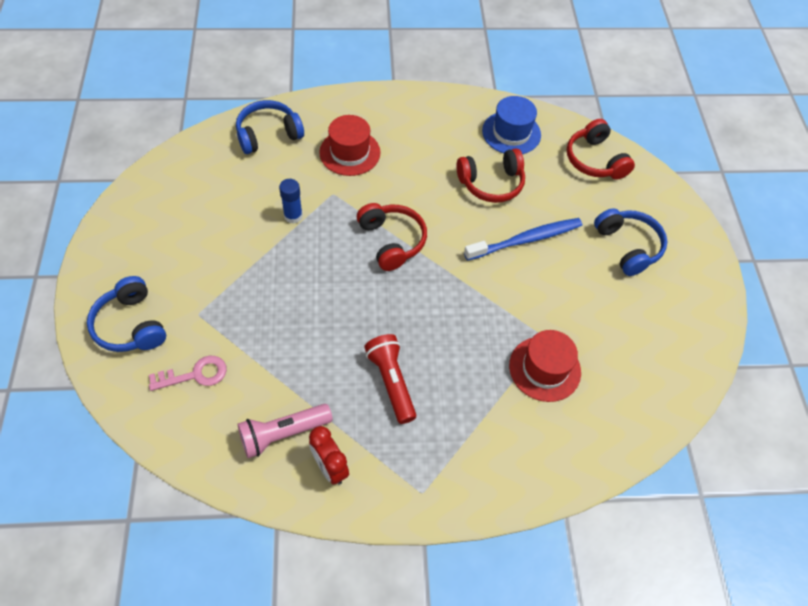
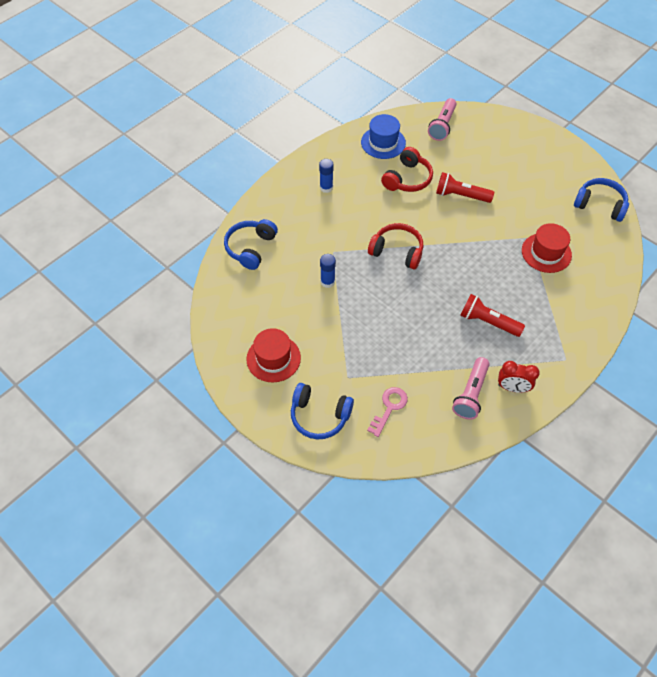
camera: 40 degrees left, 0 degrees up
(350, 152) = (311, 221): red hat -> red hat (273, 358)
(402, 133) = (326, 187): none -> blue glue stick
(526, 240) = (461, 195): blue toothbrush -> red flashlight
(595, 160) = (442, 125): red headphones -> pink flashlight
(628, 246) = (510, 160): blue headphones -> blue headphones (600, 205)

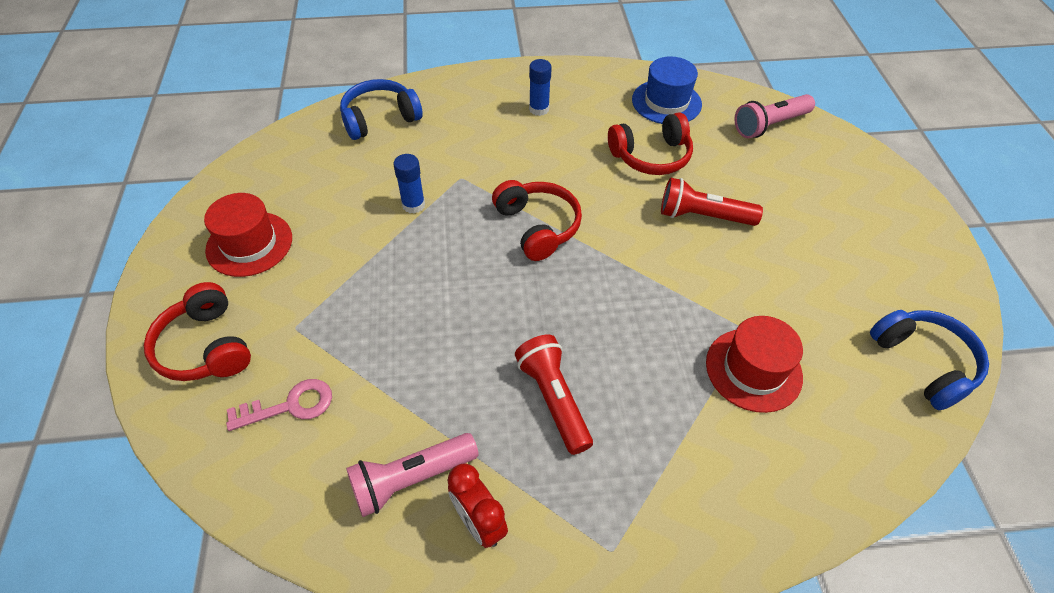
camera: 40 degrees right, 5 degrees down
(319, 416) = (206, 347): blue headphones -> red headphones
(461, 195) = (703, 216): red flashlight -> red flashlight turned 45 degrees counterclockwise

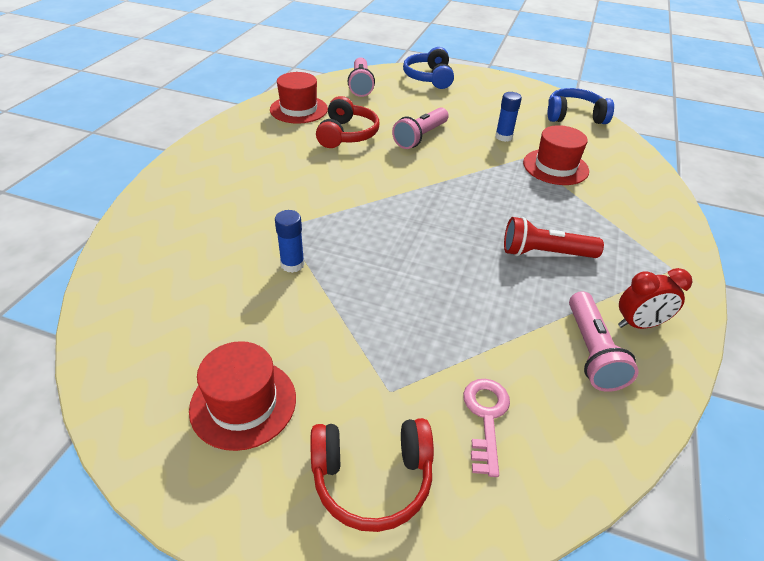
camera: 65 degrees left, 10 degrees down
(380, 118) = (150, 252): blue headphones -> blue headphones (429, 78)
(537, 226) = (375, 206): red headphones -> none
(539, 109) = (243, 162): blue glue stick -> blue glue stick (503, 137)
(666, 102) = (298, 109): blue hat -> red hat
(703, 216) = (420, 137): red flashlight -> pink flashlight

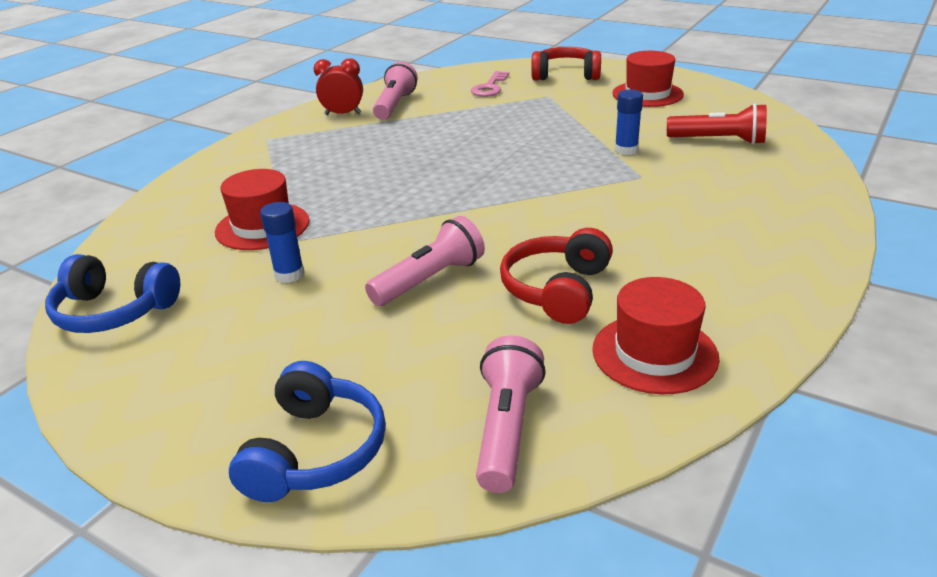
camera: 165 degrees left, 10 degrees down
(545, 253) = (372, 151): red flashlight -> red flashlight (718, 141)

